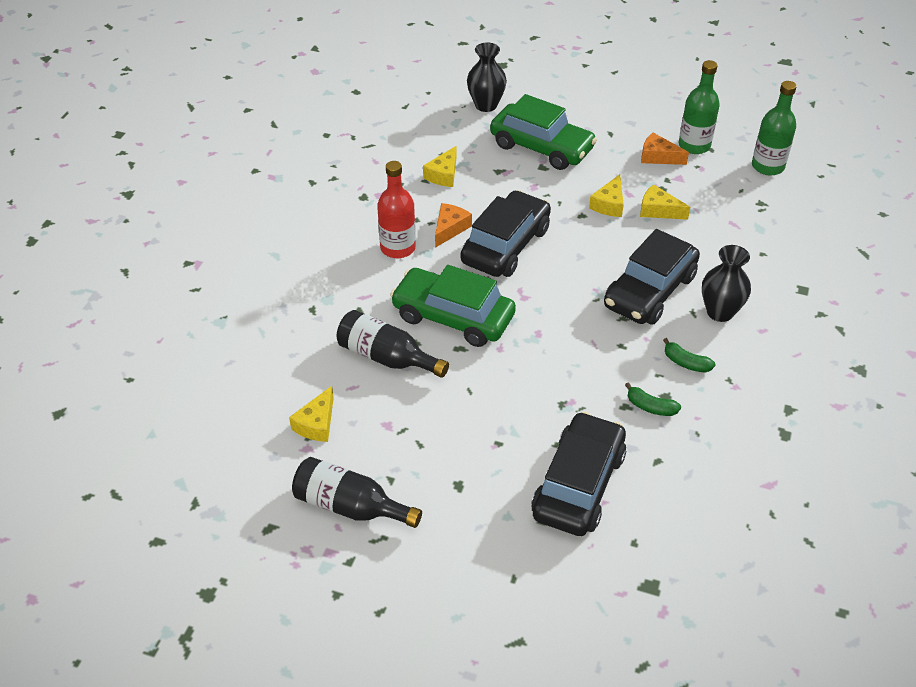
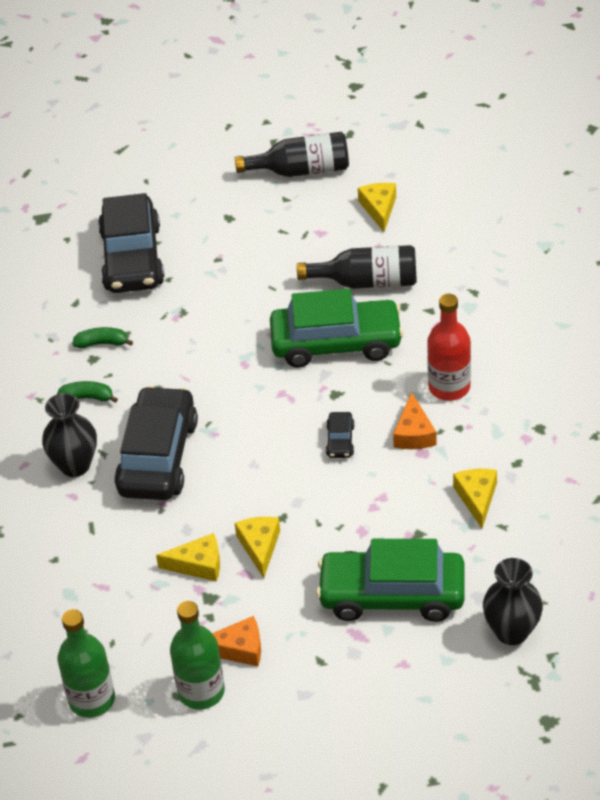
camera: 155 degrees right, 0 degrees up
(505, 245) = (340, 441): black car -> black car, size x0.42

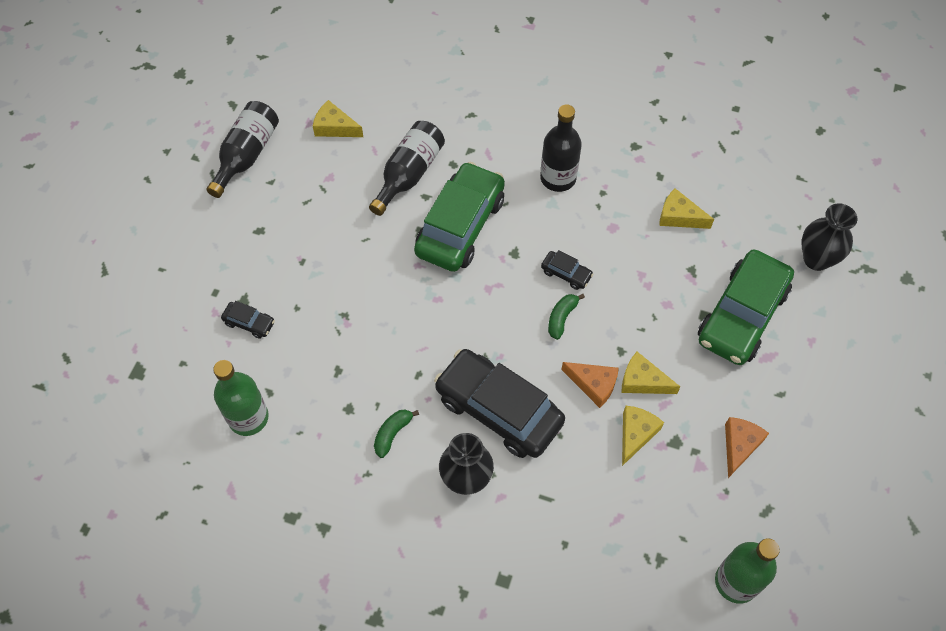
camera: 65 degrees left, 15 degrees up
(102, 343) = (335, 393): green banana -> green banana (561, 318)
(132, 258) = (249, 323): black car -> black car, size x0.42
(201, 691) = (769, 493): green bottle -> green bottle (248, 418)
(414, 433) = (590, 223): orange cheese -> orange cheese (593, 385)
(449, 387) = (558, 178): red bottle -> black bottle

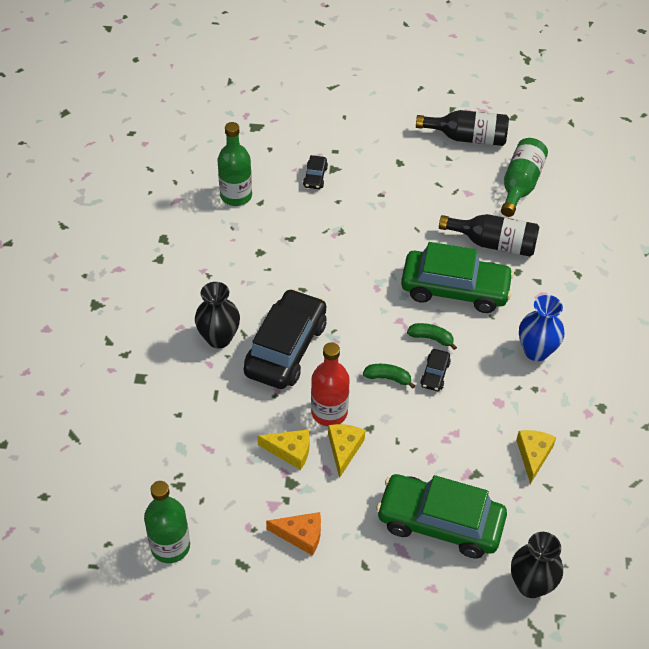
camera: 75 degrees right, 10 degrees down
(335, 127) = (520, 185): yellow cheese -> green bottle
(392, 434) = (246, 283): green banana -> green banana (431, 338)
(558, 178) = (536, 351): black bottle -> blue vase
(593, 385) = (329, 412): orange cheese -> red bottle

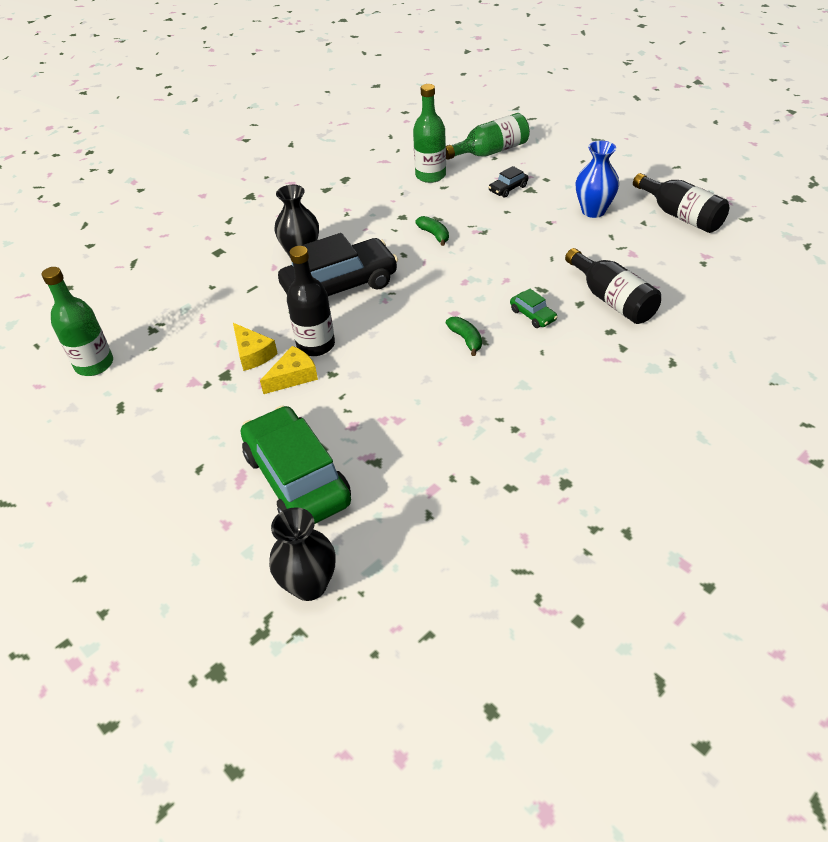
camera: 45 degrees right, 5 degrees down
(301, 535) = (184, 415): orange cheese -> none
(329, 412) = (316, 345): red bottle -> black bottle
(388, 378) = (392, 347): green banana -> green banana (434, 235)
(435, 374) = (436, 366): black car -> none
(455, 289) = (533, 315): green car -> green car, size x0.42
(520, 185) = (693, 269): green bottle -> green bottle (491, 152)
(533, 455) = (446, 480): yellow cheese -> none
(536, 351) = (553, 400): blue vase -> blue vase (593, 211)

